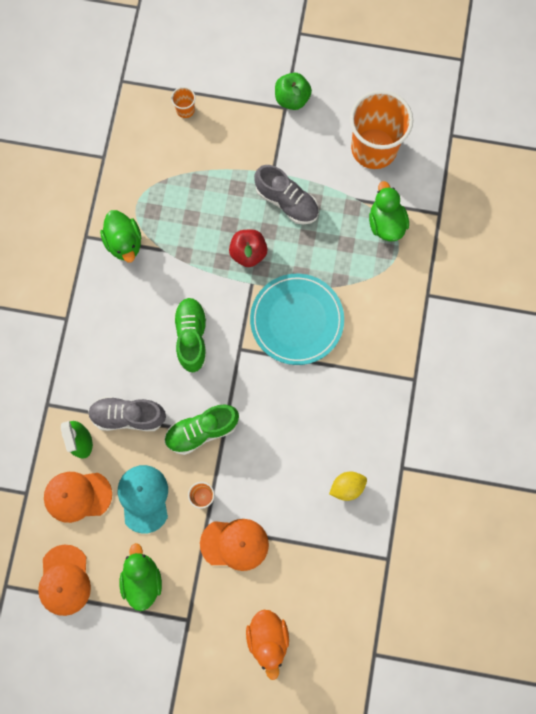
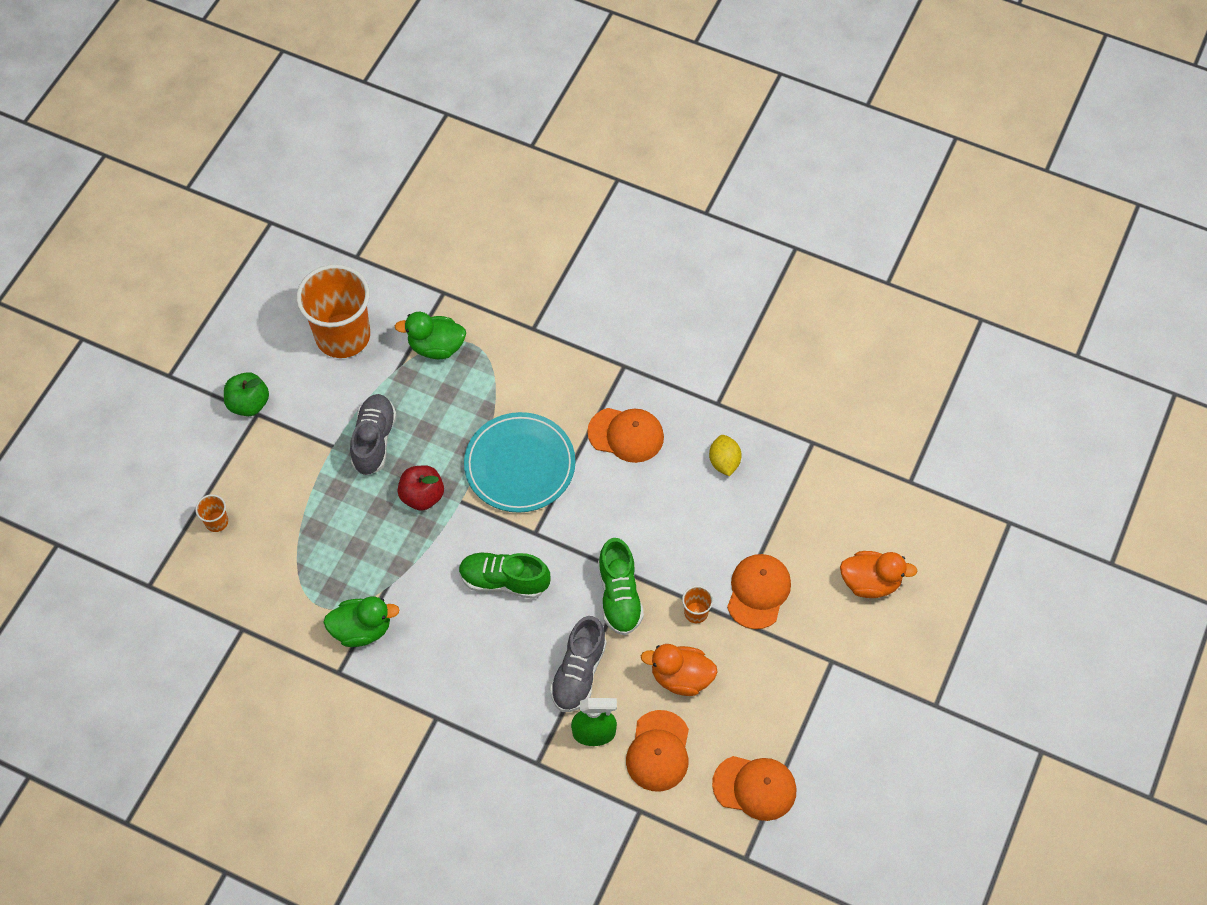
camera: 75 degrees left, 15 degrees down
(142, 579) = (774, 700): green duck -> none
(143, 498) = (681, 677): turquoise cap -> orange duck
(287, 201) = (374, 440): grey shoe -> grey shoe turned 45 degrees counterclockwise
(349, 398) = (626, 435): none -> orange cap

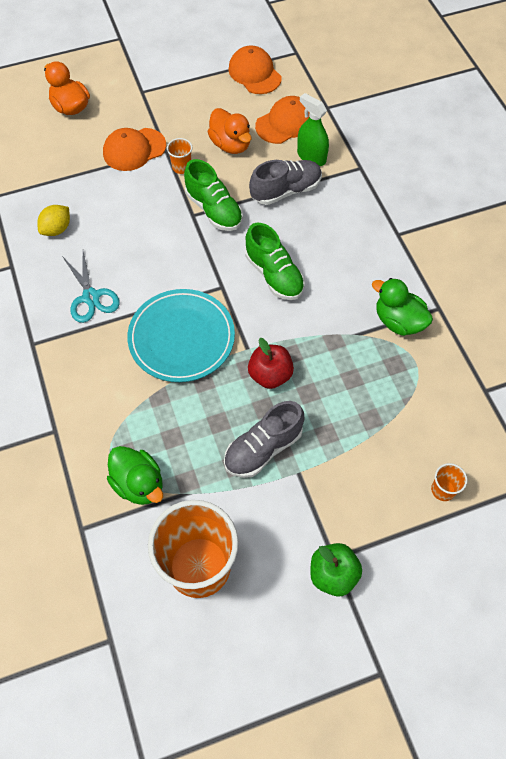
camera: 135 degrees left, 0 degrees up
(619, 596) = (214, 210): green shoe -> green shoe turned 105 degrees clockwise
(626, 435) = (91, 297): orange cap -> turquoise scissors

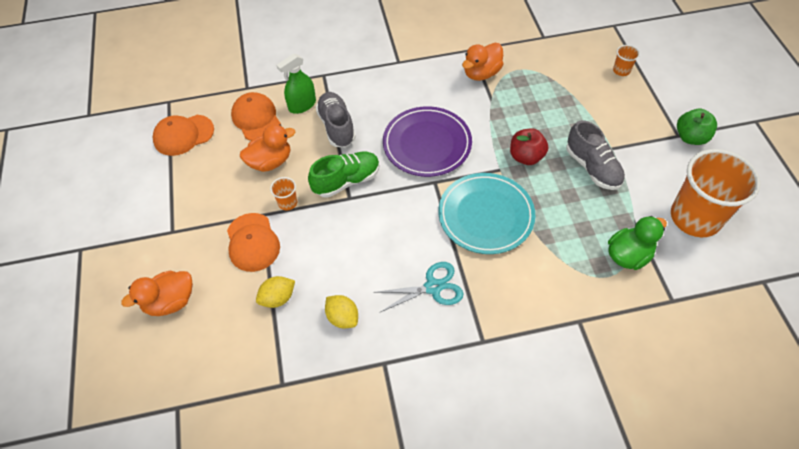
camera: 80 degrees left, 5 degrees down
(76, 179) = (278, 298): none -> yellow lemon
(274, 275) = (427, 144): green shoe -> purple plate
(398, 321) = (481, 73): green duck -> orange duck

